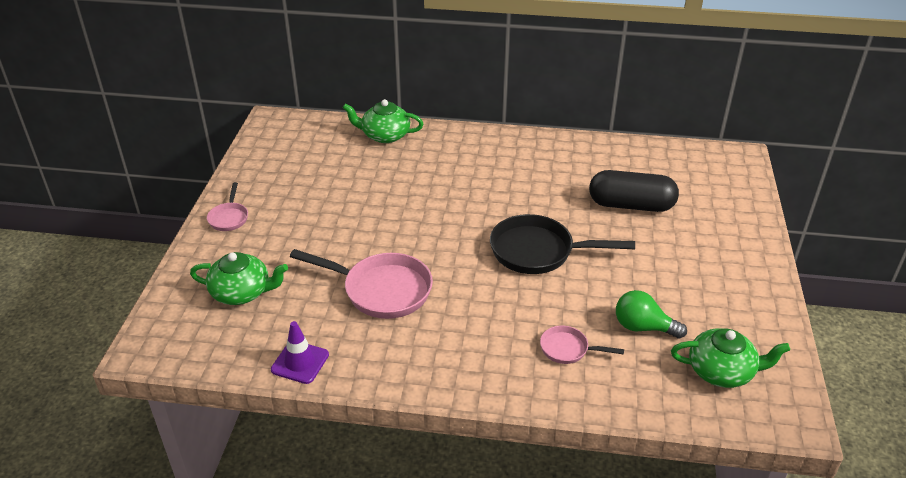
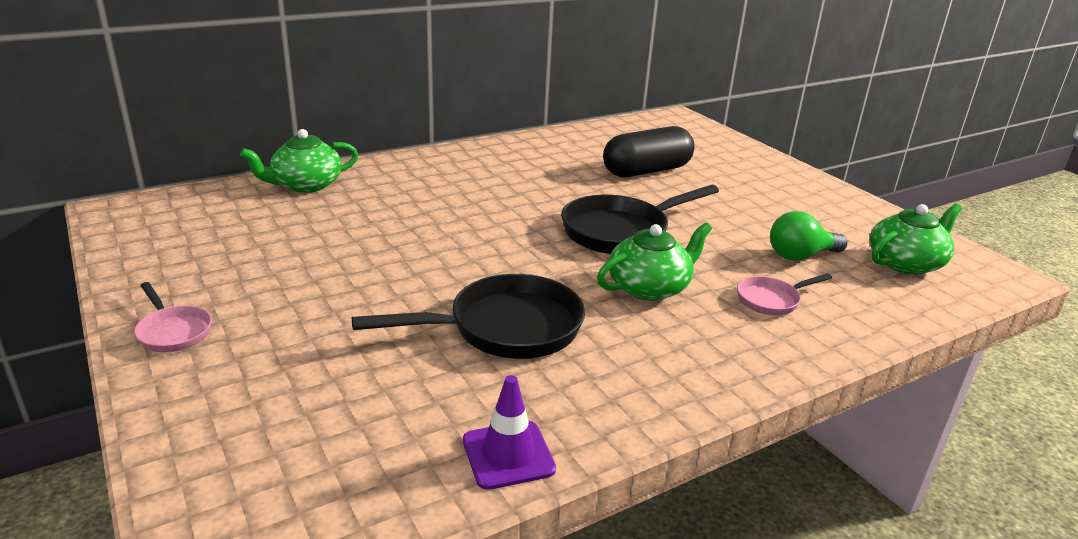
camera: 40 degrees left, 10 degrees down
(242, 292) = (308, 411): green teapot -> green teapot (649, 287)
(381, 290) = (505, 328): pink pan -> black pan

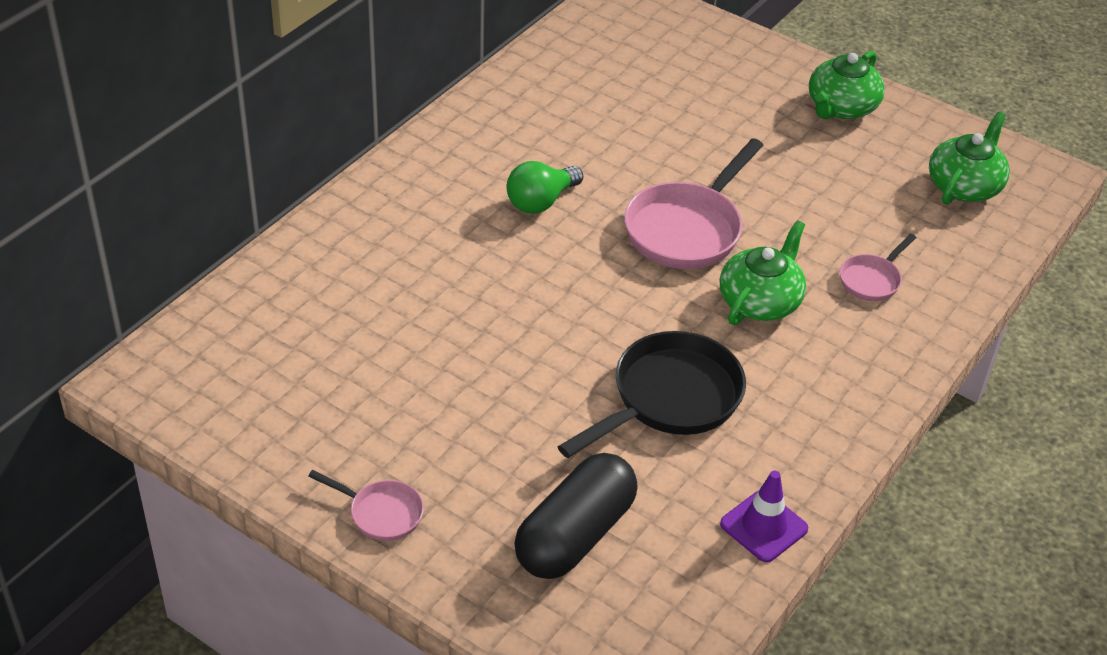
camera: 25 degrees left, 15 degrees up
(306, 185) = (304, 267): green teapot -> green teapot (841, 107)
(621, 231) = (687, 229): black pan -> pink pan
(646, 171) = (652, 116): black capsule -> black capsule (575, 535)
(800, 256) = (869, 208): green light bulb -> green light bulb (541, 202)

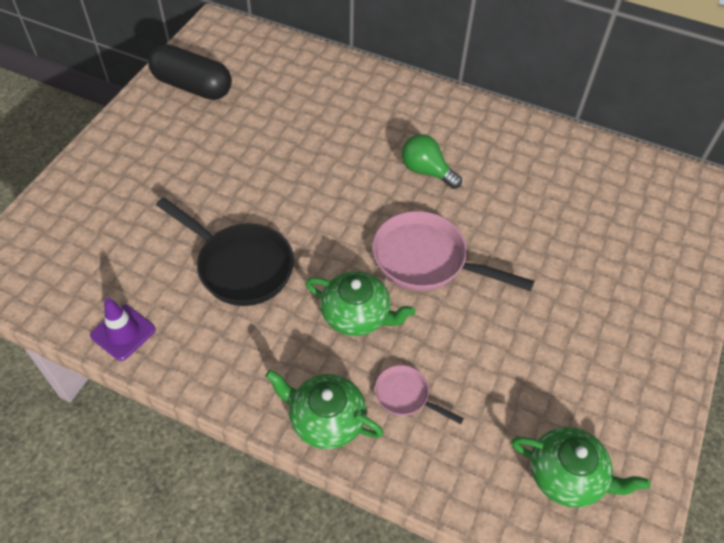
camera: 80 degrees right, 10 degrees up
(381, 513) = (125, 137): pink pan -> none
(575, 535) = (111, 228): black capsule -> black capsule (192, 86)
(841, 107) = (639, 362): green teapot -> green teapot (325, 419)

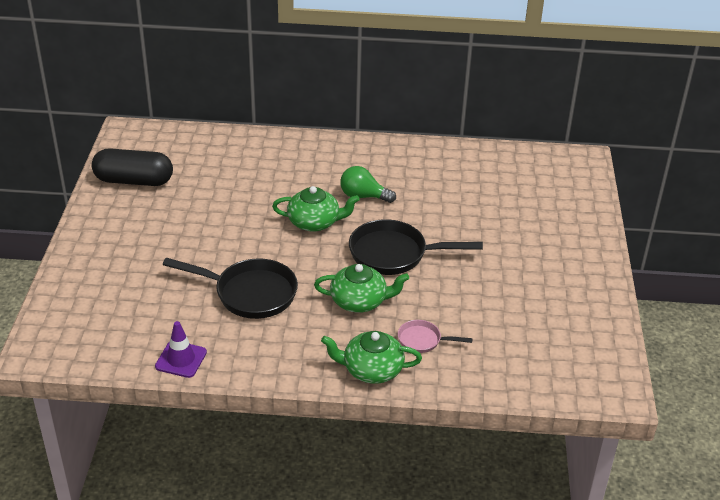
camera: 20 degrees left, 15 degrees down
(426, 260) = (394, 254): pink pan -> black pan
(567, 475) = (558, 355): green teapot -> green teapot (315, 222)

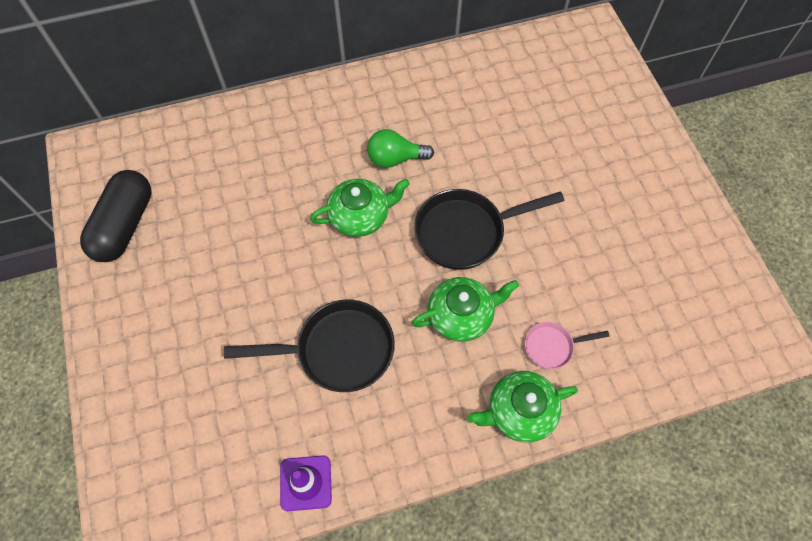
camera: 20 degrees left, 25 degrees up
(134, 181) = (125, 225): black capsule -> black capsule turned 60 degrees counterclockwise

